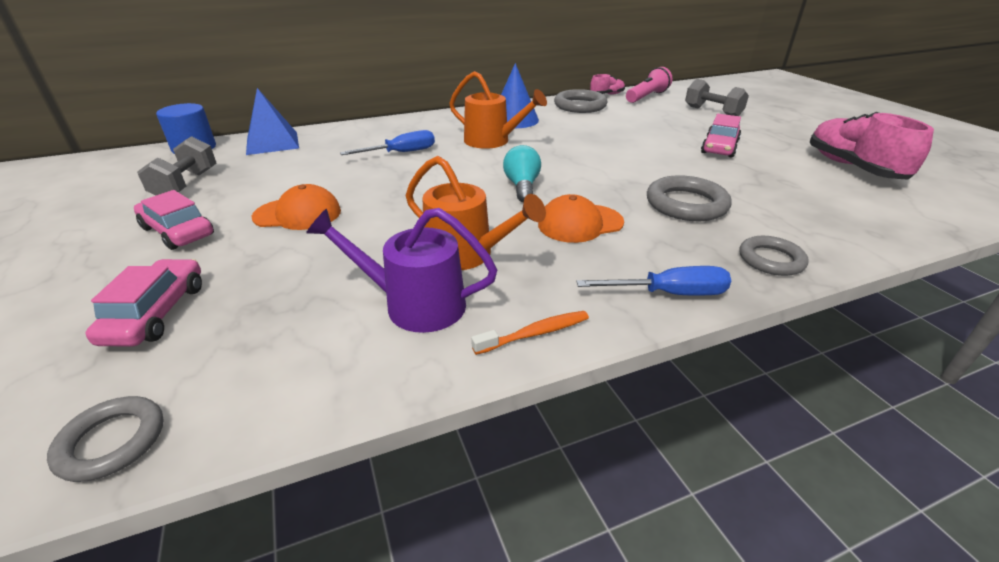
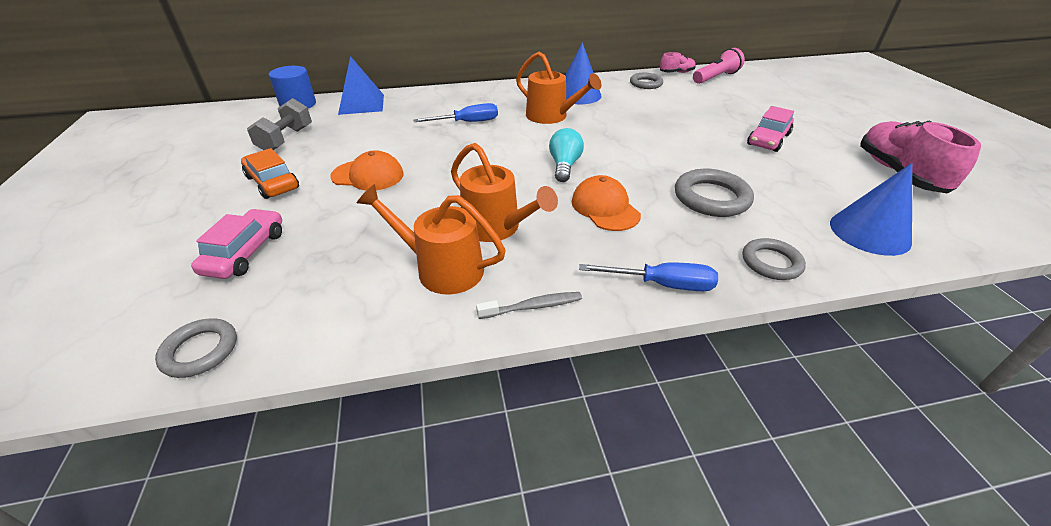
camera: 10 degrees right, 5 degrees up
(178, 231) = (273, 182): pink car -> orange car
(415, 304) = (442, 269): purple watering can -> orange watering can
(535, 333) = (533, 306): orange toothbrush -> grey toothbrush
(580, 106) = (645, 84): grey ring -> grey ring, size x0.65
(580, 223) = (605, 208): orange cap -> orange cap turned 75 degrees clockwise
(712, 112) = (776, 99): grey dumbbell -> none
(851, 222) = (869, 232): none -> blue cone

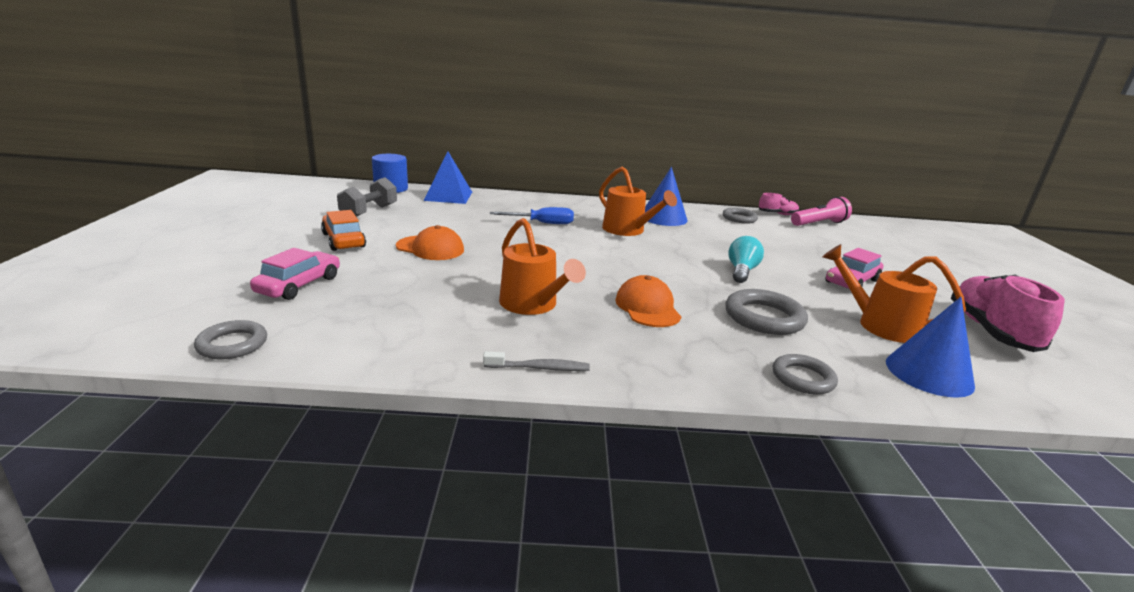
camera: 10 degrees right, 15 degrees down
(442, 269) = (467, 326): orange watering can -> orange watering can (880, 325)
(564, 166) = (622, 269): turquoise light bulb -> turquoise light bulb (741, 271)
(661, 284) = (676, 374): blue screwdriver -> none

